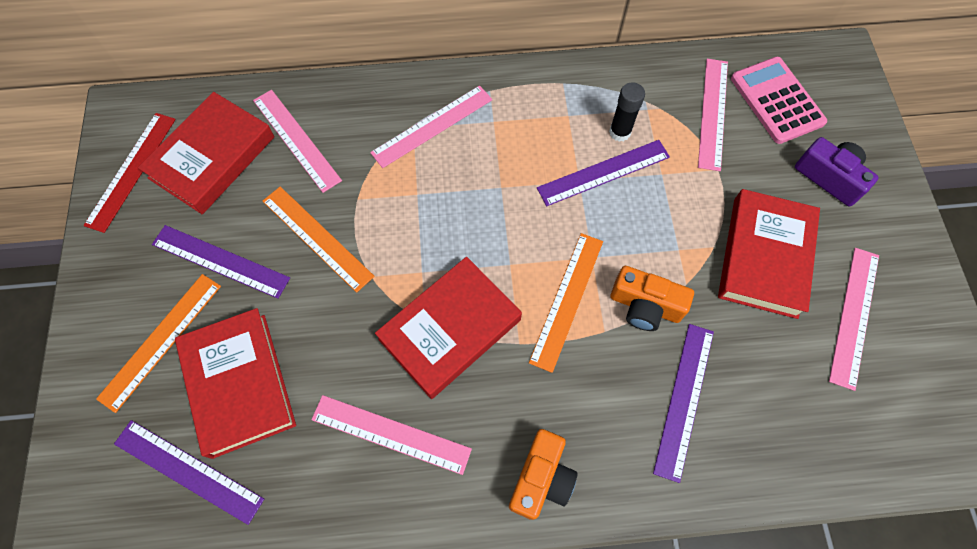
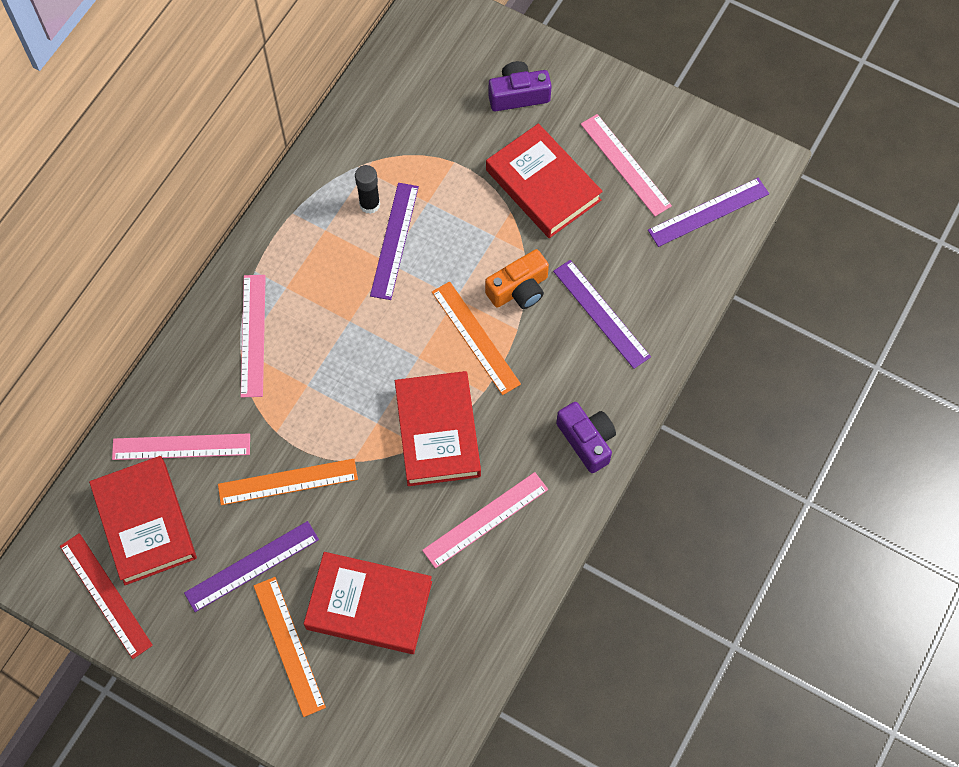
camera: 55 degrees left, 0 degrees up
(188, 470) = (411, 675): purple ruler -> purple ruler (708, 212)
(541, 478) = (587, 440): orange camera -> purple camera
(713, 113) = (406, 128): pink ruler -> none
(776, 100) = (431, 77): pink calculator -> none

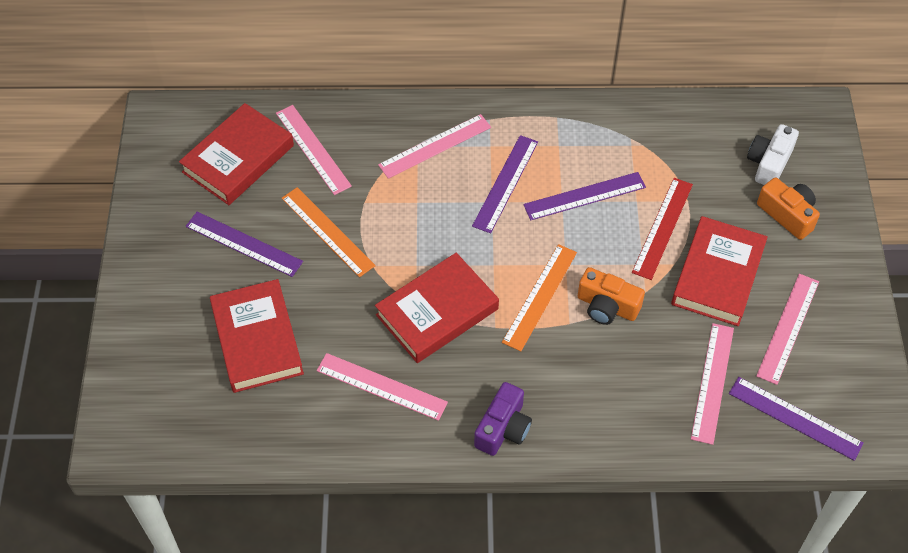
camera: 60 degrees right, 10 degrees down
(105, 595) = (167, 165): red ruler -> red ruler (662, 228)
(289, 645) = (193, 302): orange ruler -> none
(369, 204) = (603, 163): black glue stick -> none
(457, 75) = (769, 163): none -> white camera
(518, 95) = (787, 215): purple camera -> orange camera
(601, 313) = (630, 380): purple ruler -> purple ruler (505, 183)
(640, 252) = (712, 382): none -> pink ruler

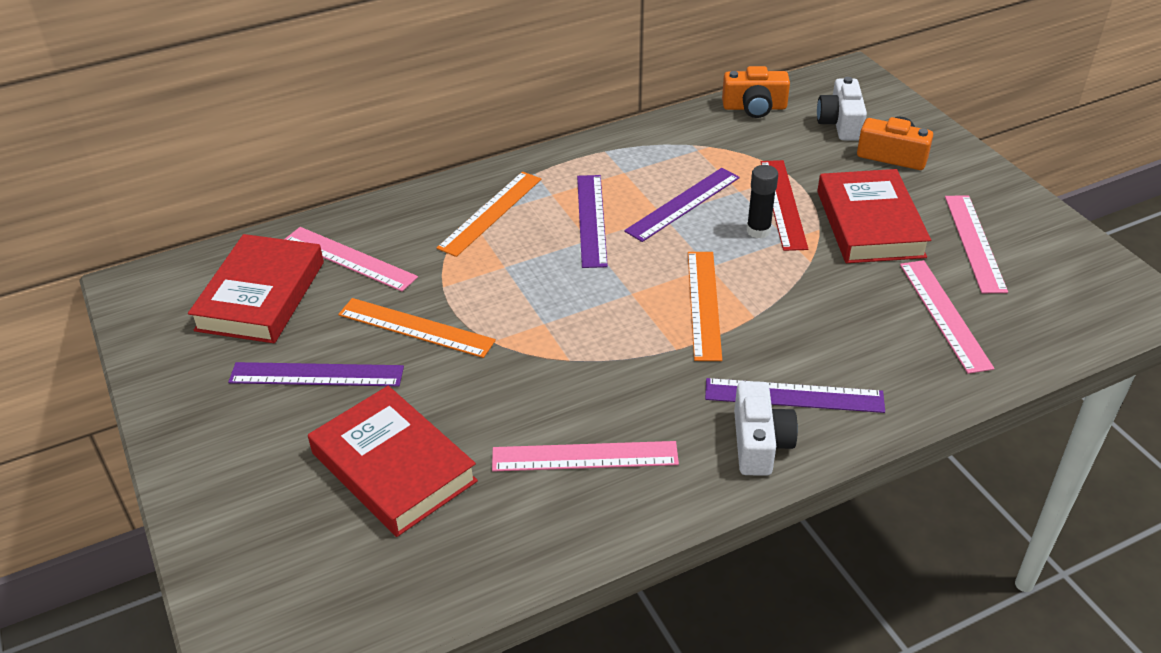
camera: 25 degrees left, 15 degrees down
(435, 146) = (490, 213): pink ruler -> orange ruler
(437, 312) = (599, 358): red book -> none
(503, 428) = (759, 443): purple camera -> white camera
(607, 306) = (781, 287): orange camera -> orange camera (754, 107)
(625, 246) = (758, 231): none -> black glue stick
(795, 418) = (1051, 314): purple ruler -> purple ruler (794, 395)

